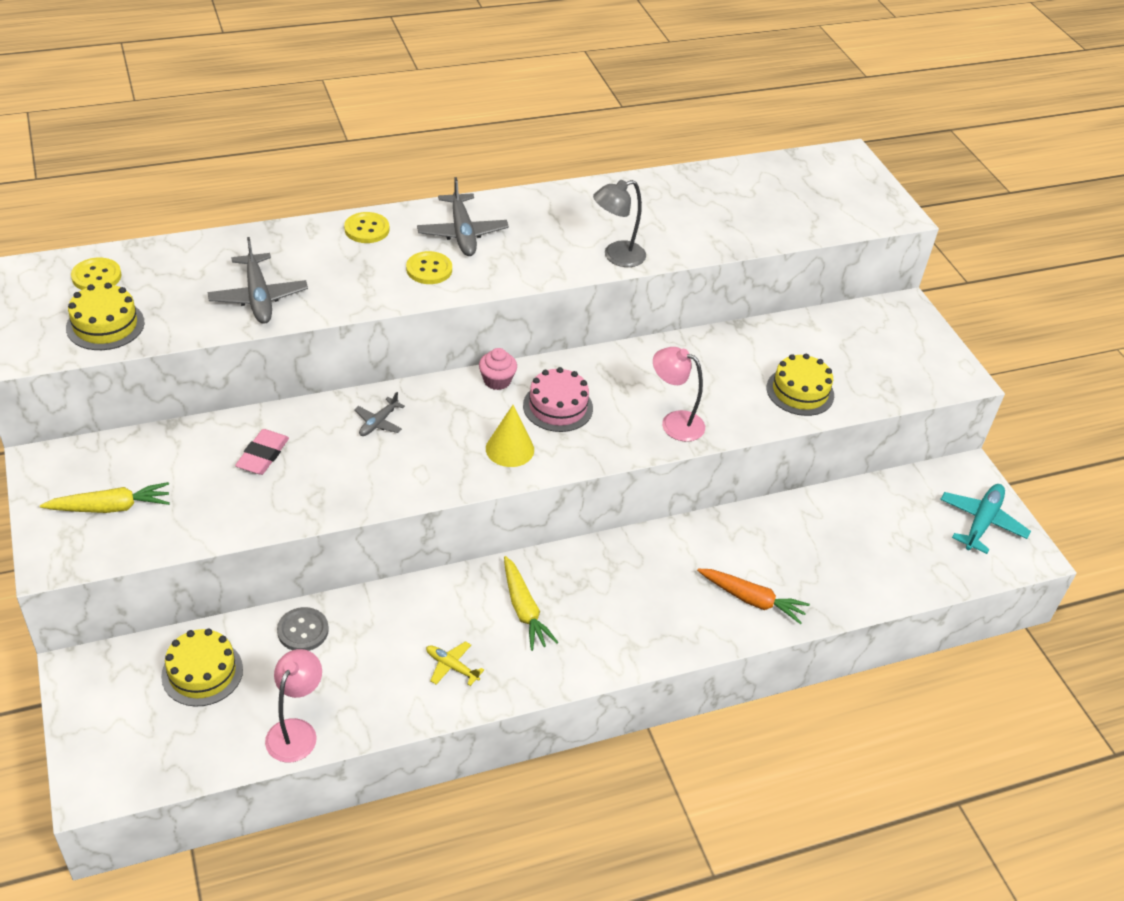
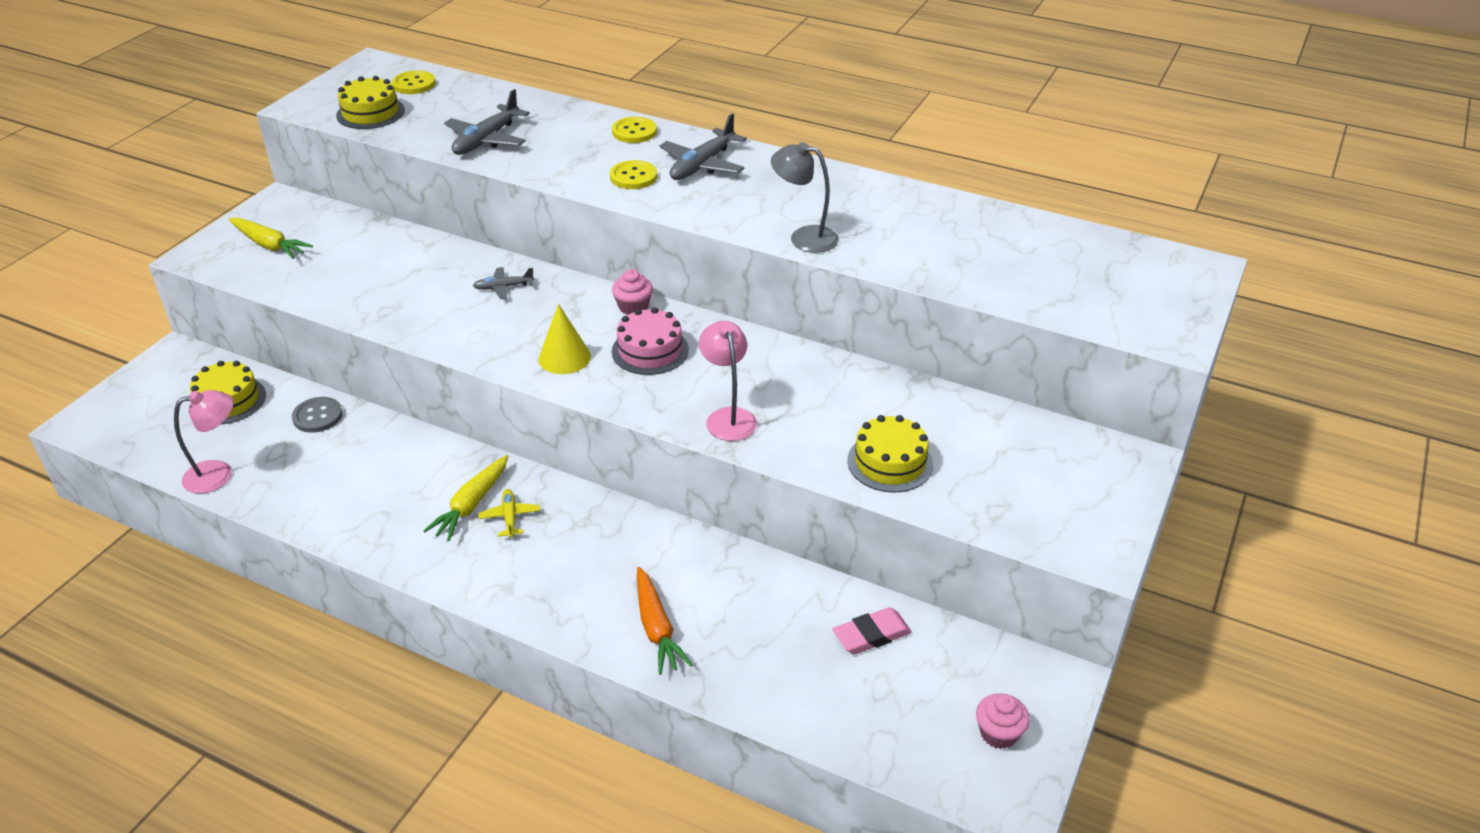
camera: 50 degrees right, 5 degrees down
(263, 455) = (399, 265): pink eraser -> pink eraser (871, 635)
(452, 667) = (365, 506): yellow plane -> yellow plane (510, 517)
(981, 523) = (998, 733): turquoise plane -> pink cupcake

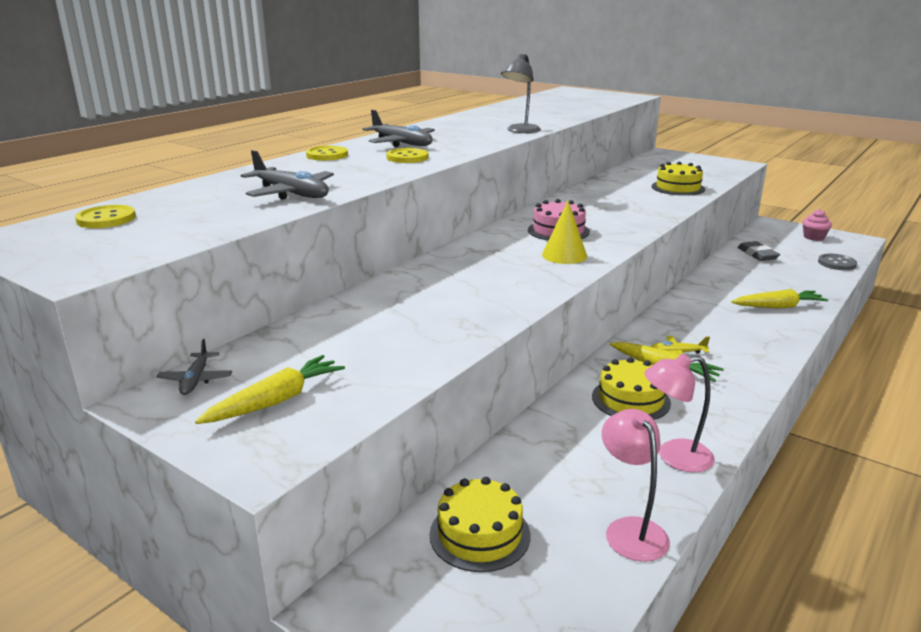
camera: 80 degrees left, 15 degrees down
(317, 416) = (526, 458): grey button -> grey button (836, 263)
(370, 113) = (158, 236): yellow cake -> yellow cake (631, 399)
(504, 287) = (447, 274): grey plane -> grey plane (196, 379)
(633, 307) = (497, 233): pink cupcake -> none
(657, 628) = (778, 307): orange carrot -> yellow carrot
(728, 417) = (639, 216): pink lamp -> pink lamp (674, 457)
(871, 635) = (757, 254): pink eraser -> grey eraser

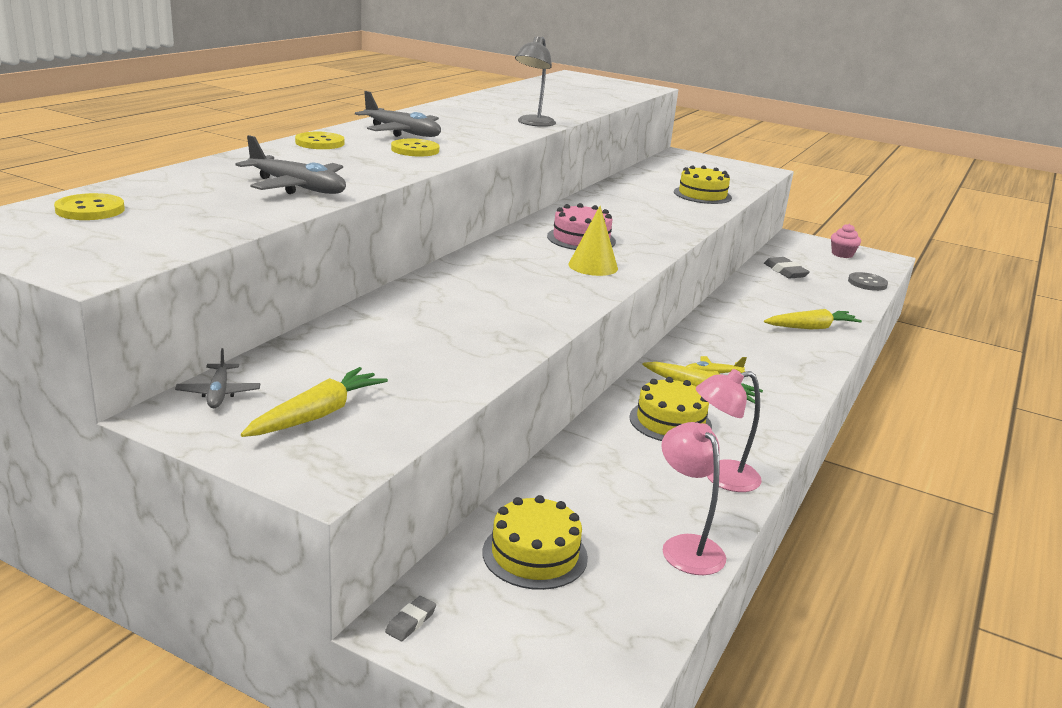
camera: 10 degrees left, 0 degrees up
(348, 603) = (411, 622): none -> grey eraser

